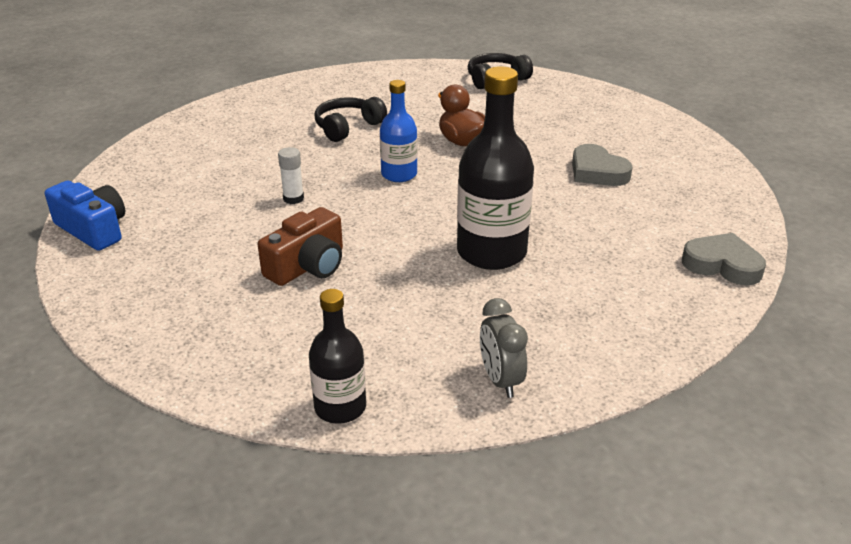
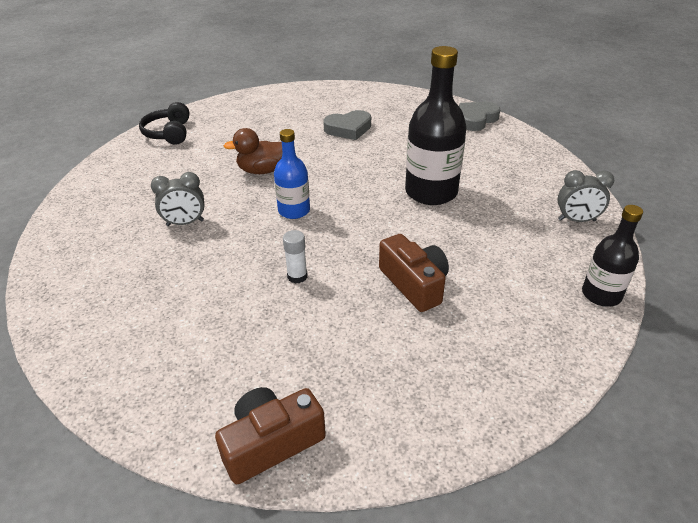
camera: 70 degrees left, 5 degrees up
(93, 229) = (271, 443): blue camera -> brown camera
(348, 127) = (185, 223): black headphones -> grey clock

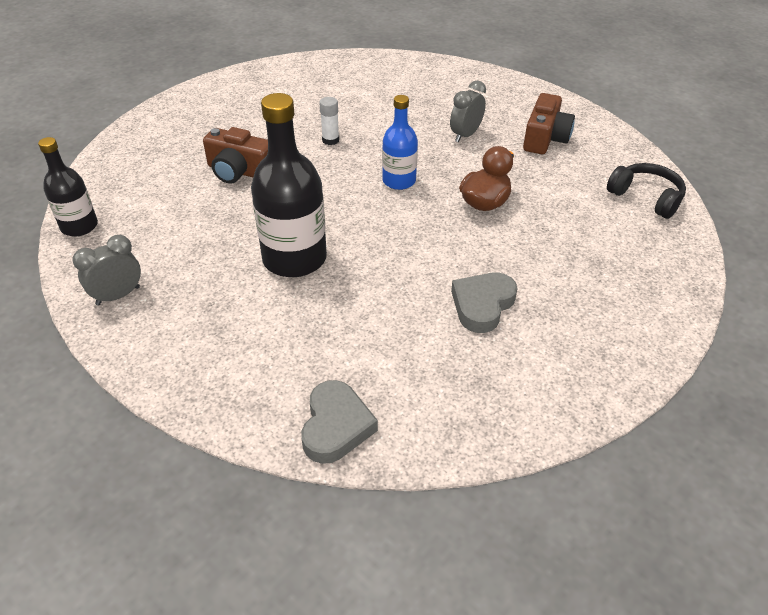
camera: 140 degrees right, 5 degrees up
(271, 443) = (251, 77): brown camera -> brown camera (545, 138)

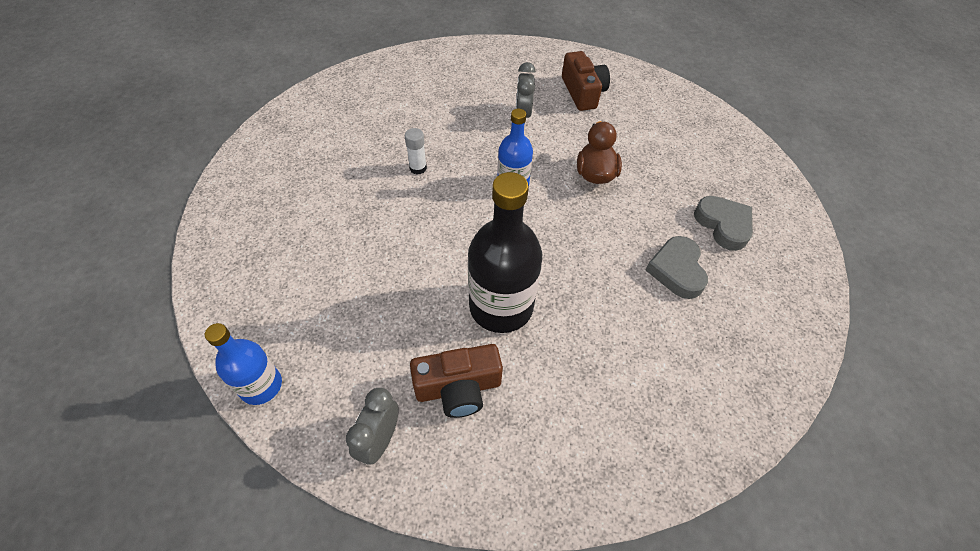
camera: 35 degrees left, 10 degrees up
(79, 226) = (261, 386): black bottle -> blue bottle
(239, 171) = (365, 240): brown camera -> brown camera (458, 388)
(336, 426) = (680, 448): grey heart -> grey heart (723, 225)
(646, 197) = (694, 117): black headphones -> none

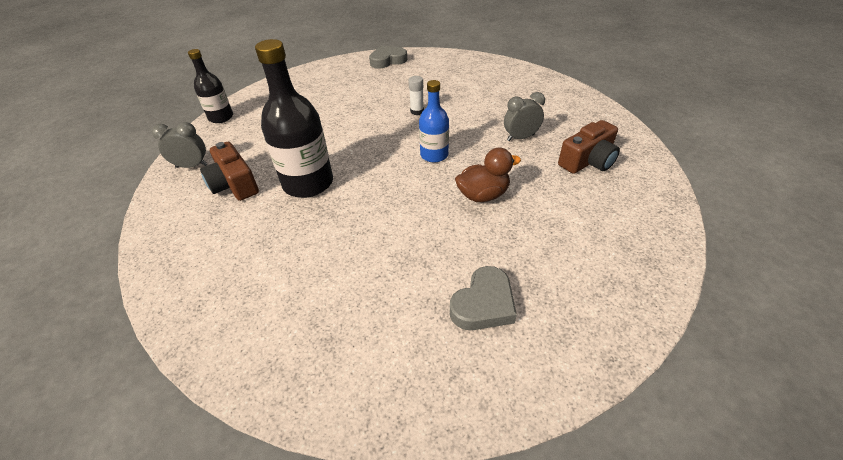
camera: 70 degrees right, 10 degrees down
(261, 386) = (221, 117): blue bottle -> black bottle
(676, 270) = (396, 277): grey heart -> grey heart (387, 60)

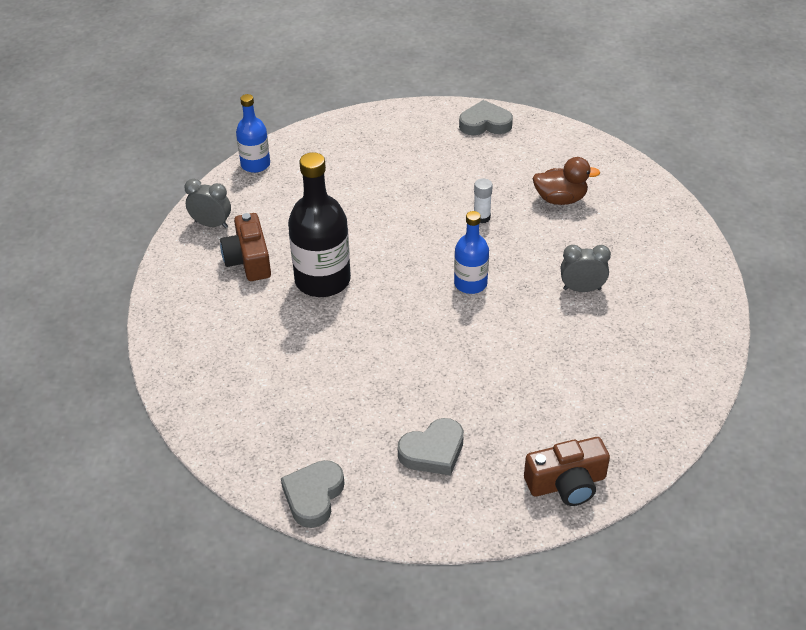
camera: 20 degrees right, 0 degrees up
(221, 117) = (255, 164): black bottle -> blue bottle
(383, 400) = (313, 496): none -> grey heart
(483, 195) = (495, 347): brown duck -> brown duck (560, 199)
(588, 161) = (638, 341): brown camera -> brown camera (567, 483)

